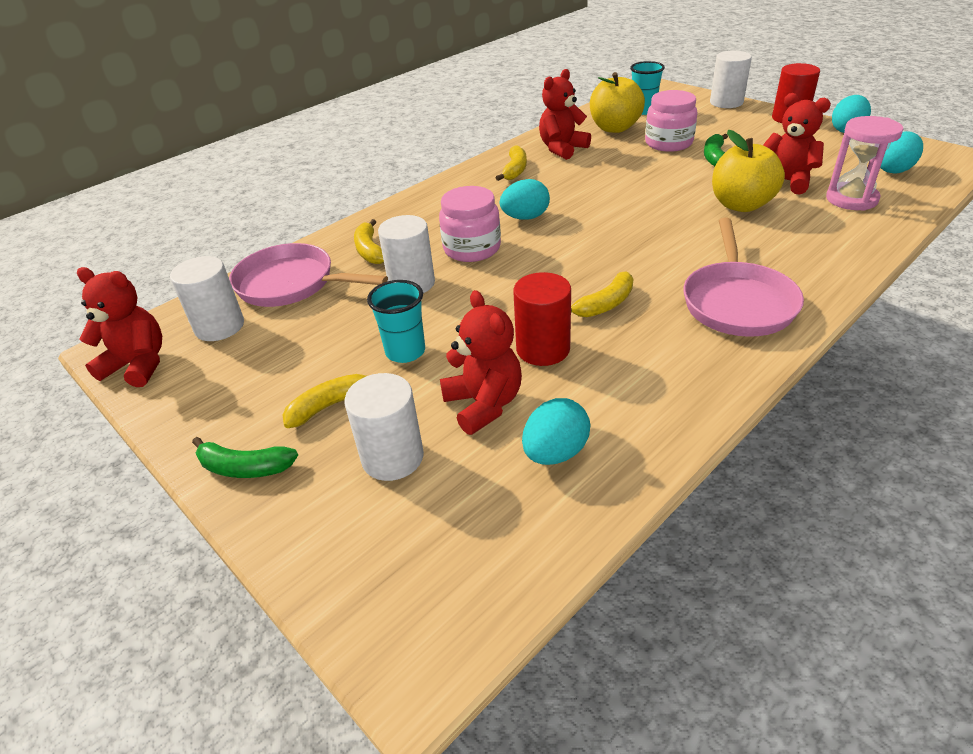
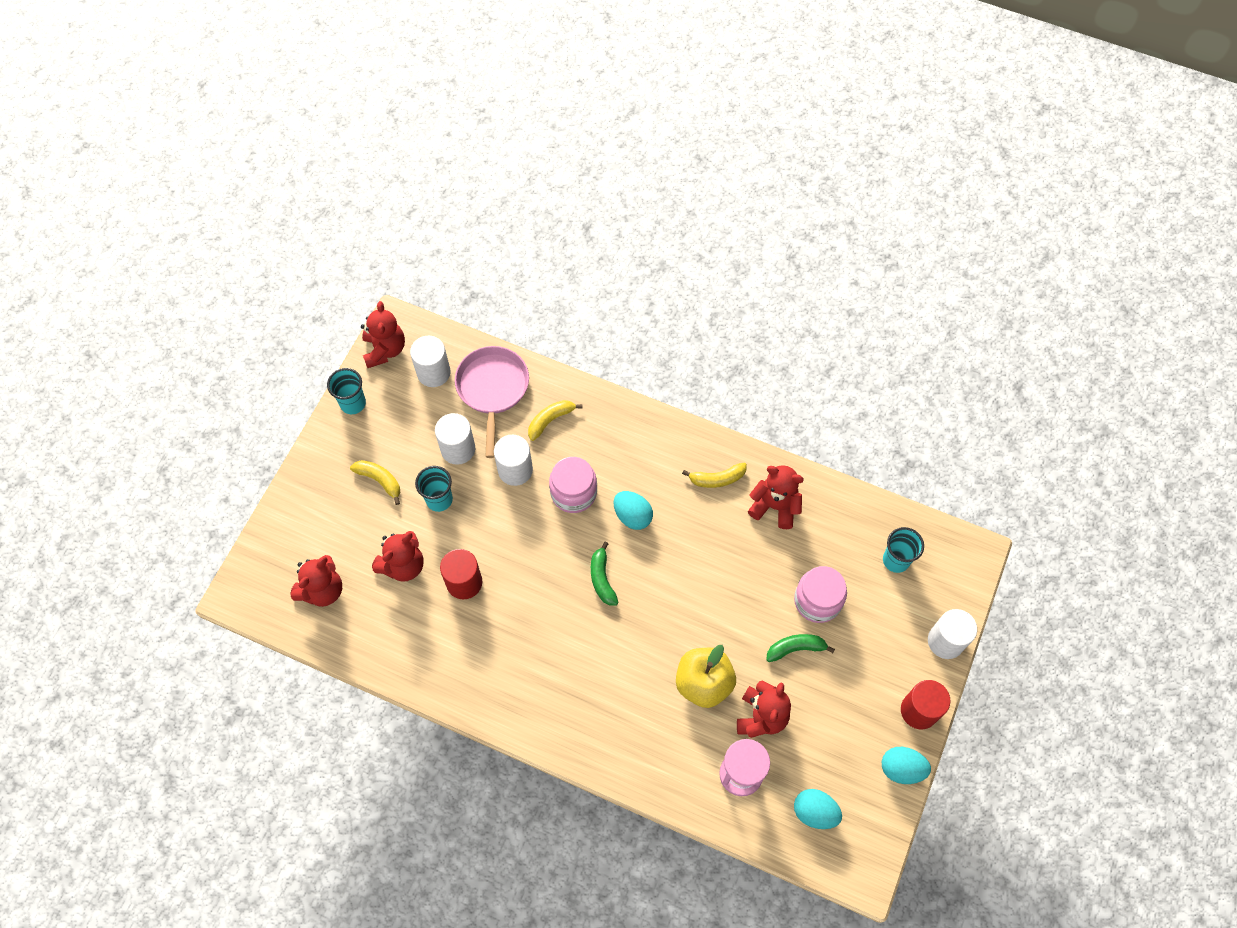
camera: 65 degrees right, 25 degrees up
(183, 413) = (353, 403): none -> turquoise cup
(245, 468) = (322, 462): green banana -> green banana (602, 579)
(392, 457) = (349, 533): white cylinder -> white cylinder (458, 449)
(474, 513) = (322, 590): none -> red teddy bear
(555, 452) = (374, 617): turquoise egg -> none
(605, 304) = (525, 608): yellow banana -> none
(614, 128) = (840, 542): yellow apple -> none
(737, 302) = (552, 696): pink pan -> none

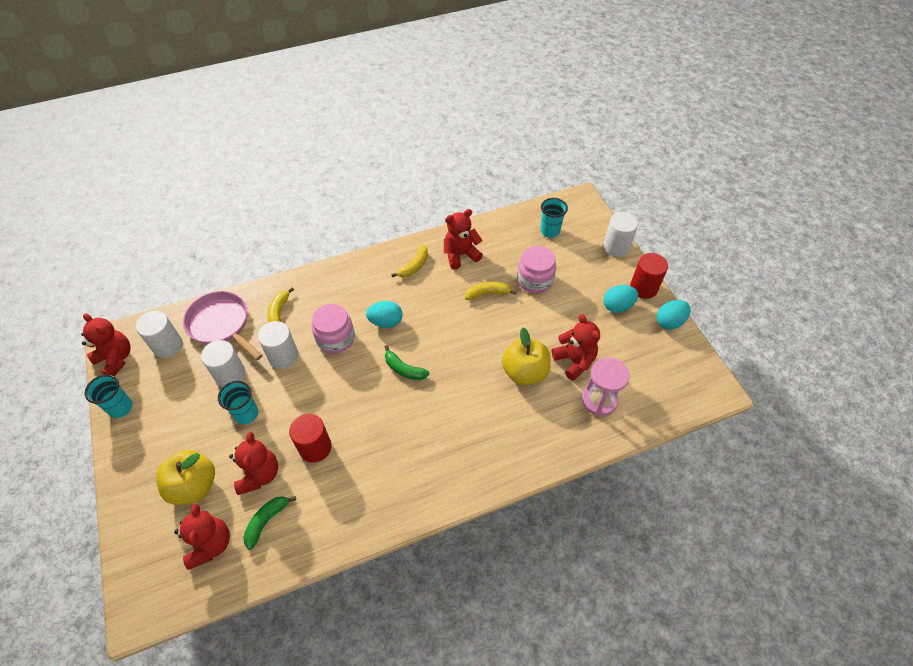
camera: 45 degrees left, 10 degrees down
(350, 528) = (194, 485): none -> yellow apple
(380, 480) = (189, 437): yellow banana -> yellow banana (487, 293)
(795, 648) = (551, 312): green banana -> green banana (266, 521)
(814, 812) = (657, 383): turquoise egg -> turquoise egg (617, 306)

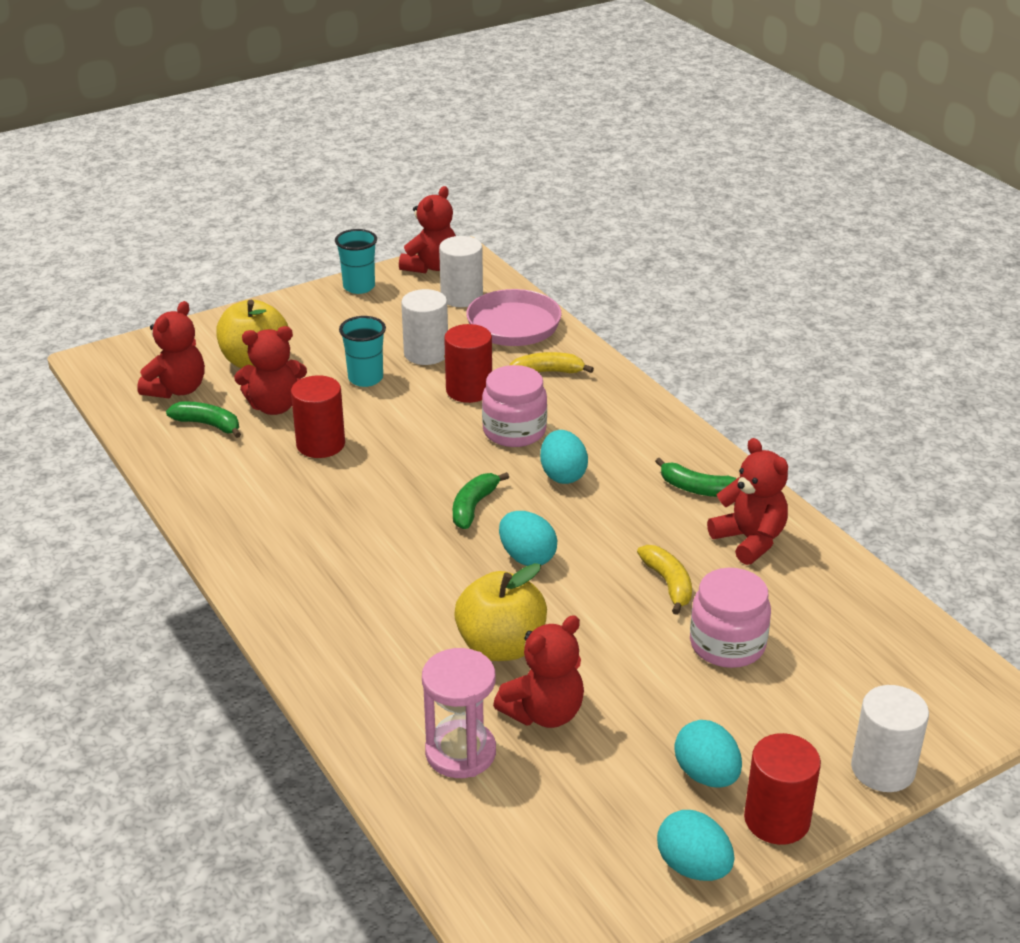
camera: 80 degrees right, 20 degrees down
(210, 544) = (177, 389): red teddy bear -> red teddy bear turned 45 degrees counterclockwise
(283, 356) = (469, 390): white cylinder -> red cylinder
(414, 266) = (697, 489): yellow banana -> green banana
(455, 350) = (527, 557): none -> turquoise egg
(550, 231) = (876, 657): turquoise cup -> none

